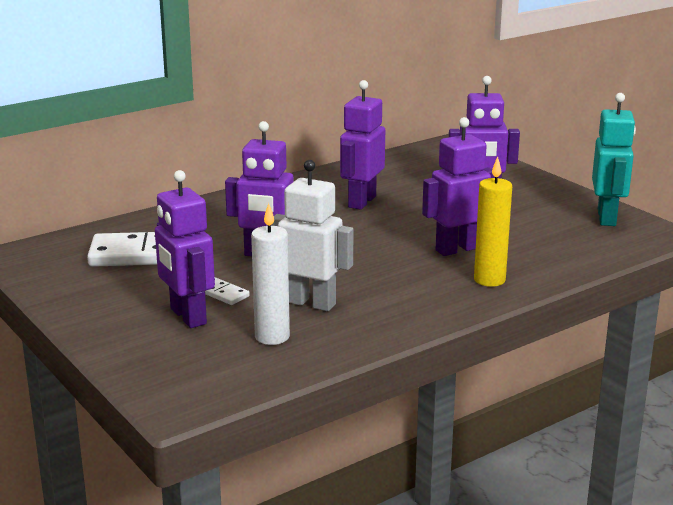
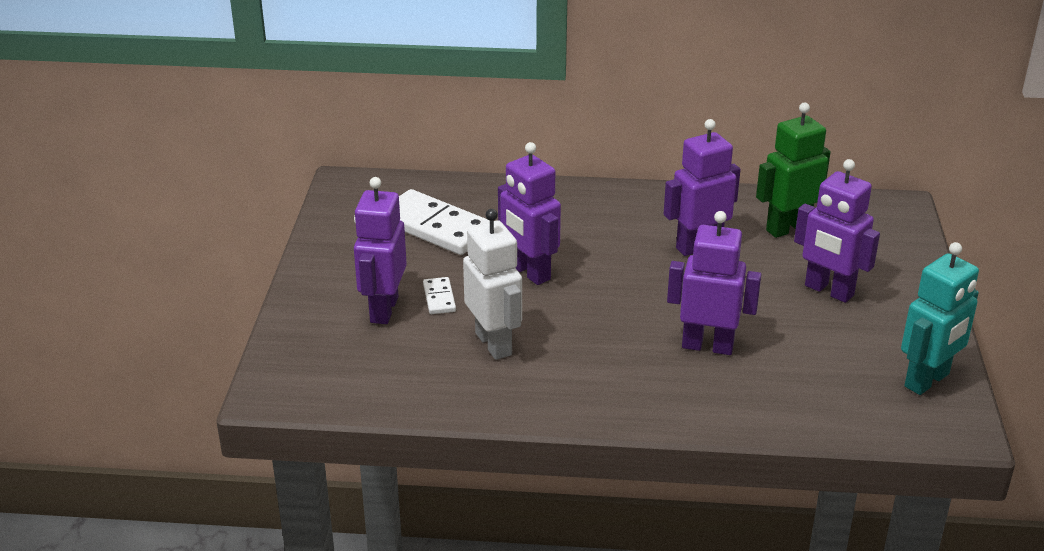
camera: 40 degrees right, 10 degrees up
(272, 337) = (417, 363): white candle -> none
(402, 175) = (787, 228): none -> green robot
(489, 280) = (684, 397): yellow candle -> none

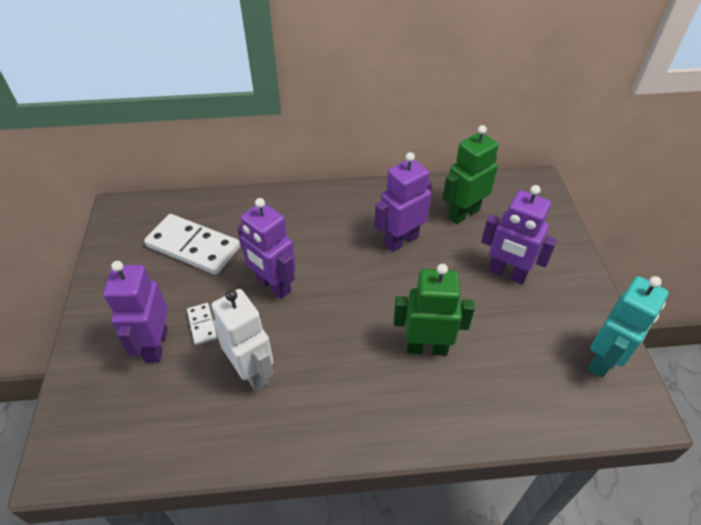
camera: 10 degrees left, 15 degrees up
(707, 346) = (426, 347): purple robot -> green robot

